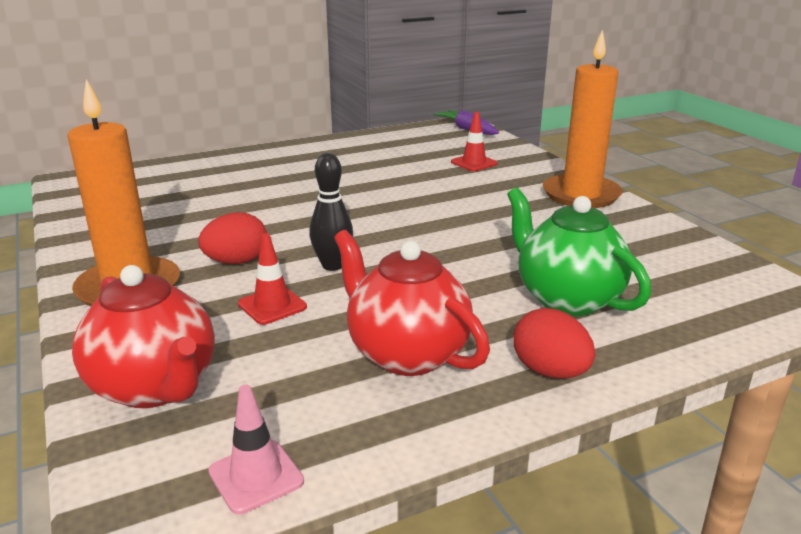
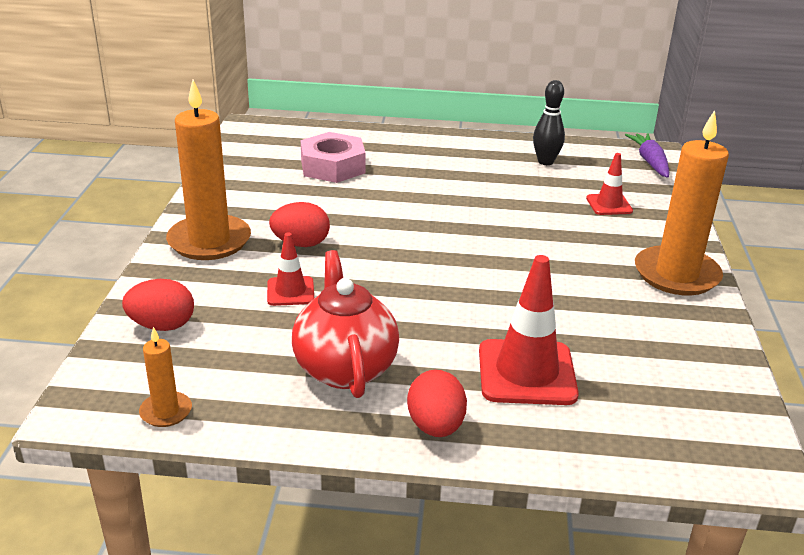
camera: 30 degrees right, 5 degrees up
(155, 387) = (162, 326): red teapot -> red egg
(199, 192) = (332, 166): none -> pink nut
(256, 476) = (166, 412): pink traffic cone -> orange candle
(333, 265) = (368, 272): black bowling pin -> black bowling pin (545, 162)
(567, 299) = (526, 373): green teapot -> red traffic cone

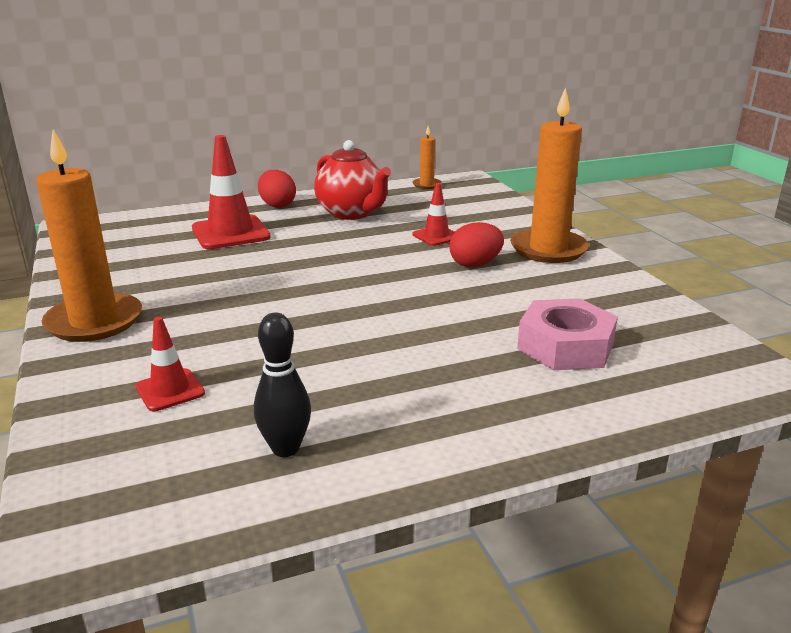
camera: 155 degrees right, 5 degrees down
(162, 326) = (488, 207): red egg -> none
(650, 162) = (86, 514): purple carrot -> none

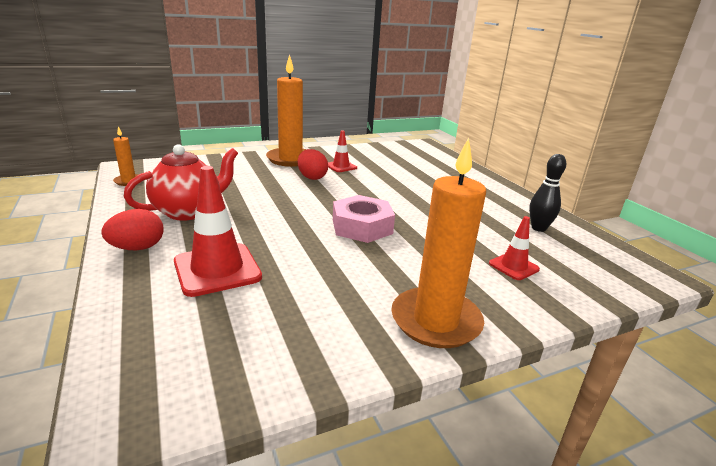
camera: 95 degrees left, 0 degrees up
(436, 236) = (258, 184): red traffic cone -> red traffic cone (341, 166)
(565, 346) = (411, 168): pink nut -> pink nut (362, 226)

